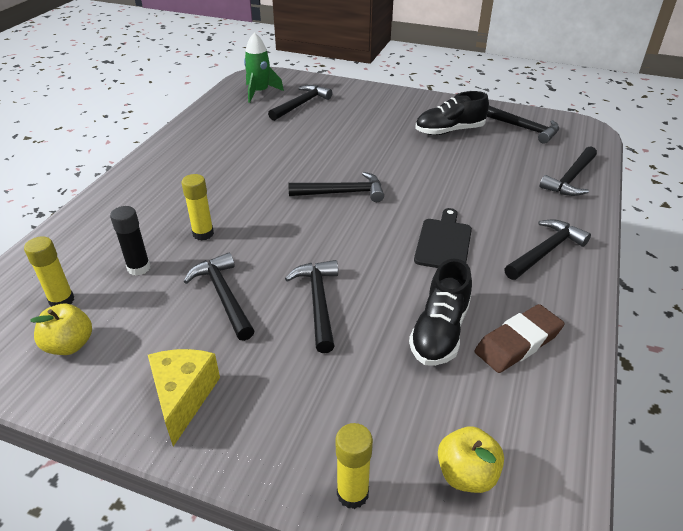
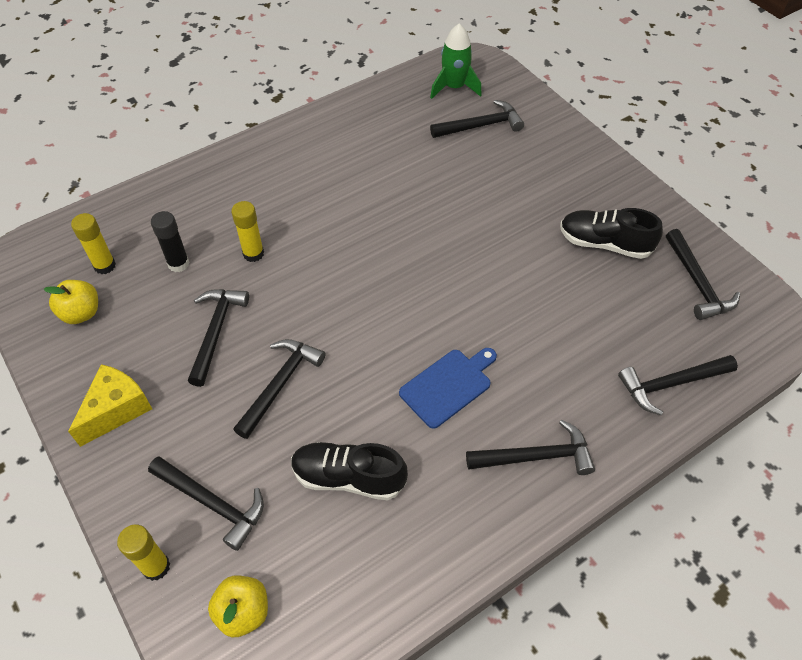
camera: 35 degrees right, 15 degrees up
(342, 193) = (411, 271): black hammer -> black hammer (212, 503)
(440, 332) = (348, 477): black shoe -> black shoe turned 45 degrees clockwise
(443, 242) = (448, 386): black cutting board -> blue cutting board
(518, 342) = (402, 532): brown eraser -> none

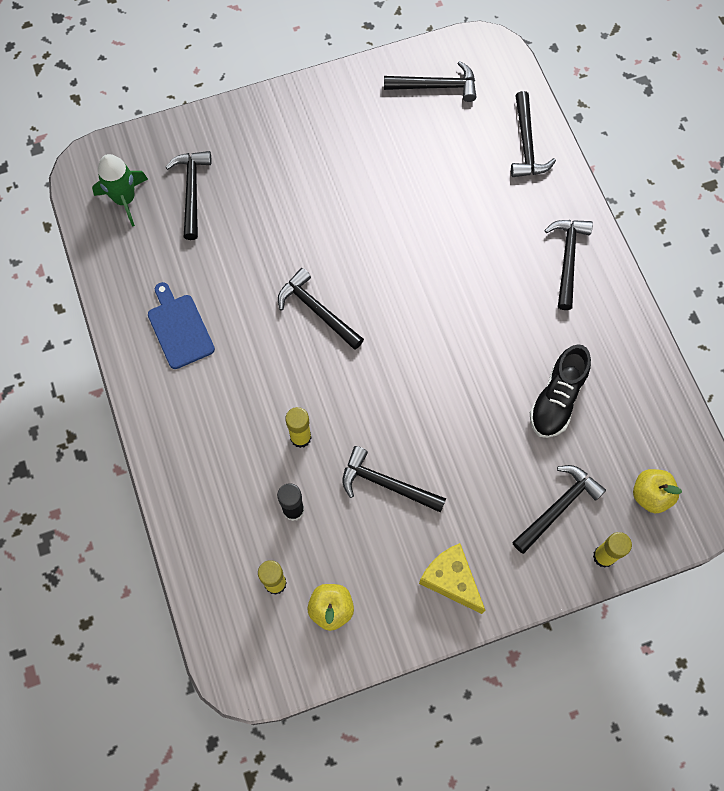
camera: 75 degrees left, 15 degrees up
(280, 384) = (457, 437): black hammer -> black hammer (317, 311)
(448, 386) = (490, 304): blue cutting board -> blue cutting board (179, 328)
(604, 244) = (375, 138): black shoe -> none

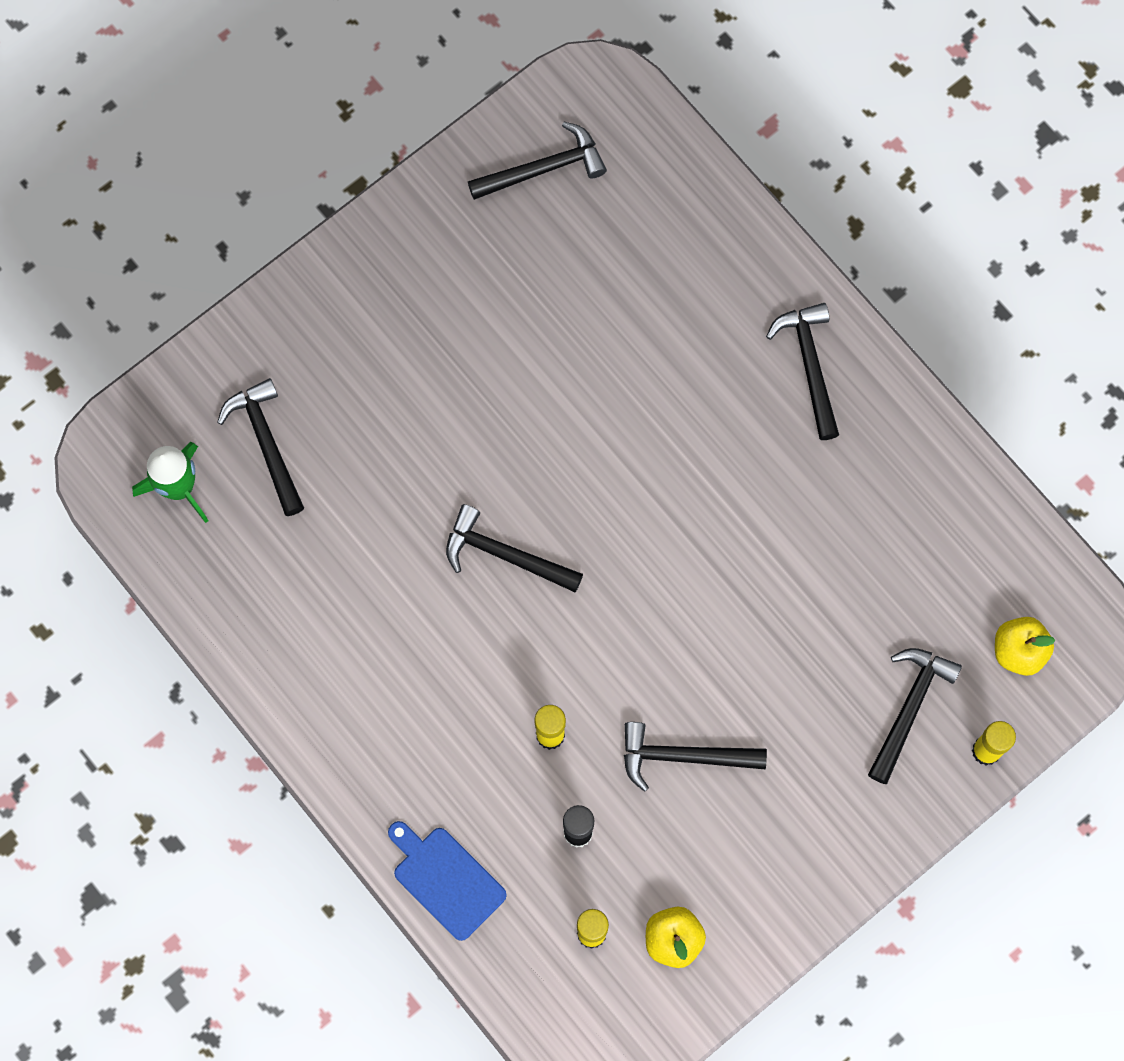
camera: 20 degrees left, 5 degrees up
(179, 328) = (331, 644): blue cutting board -> blue cutting board (446, 880)
(451, 580) = (808, 849): yellow cheese -> none
(526, 144) = (698, 215): black hammer -> none
(557, 399) = (860, 566): black shoe -> none

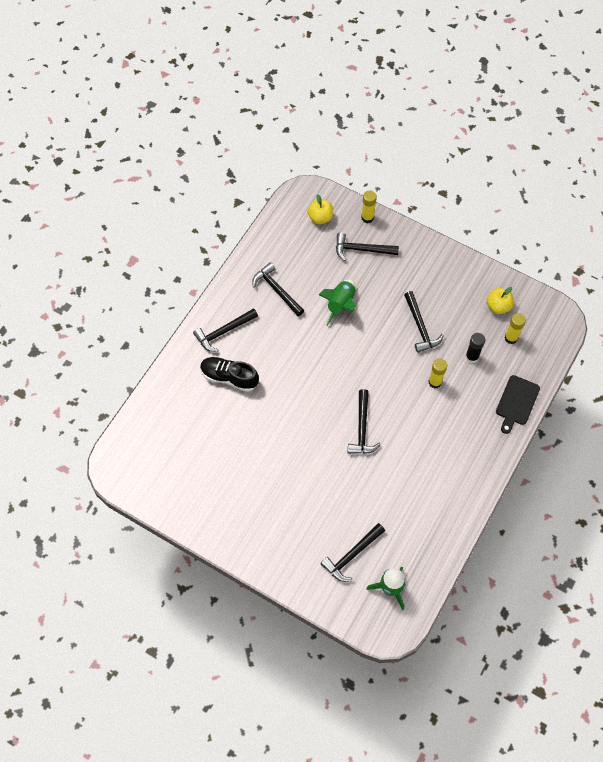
camera: 110 degrees left, 10 degrees down
(446, 880) = (516, 402): blue cutting board -> black cutting board
(543, 168) = (165, 477): black hammer -> black hammer (277, 290)
(705, 344) = (229, 377): none -> black shoe
(791, 615) = (340, 305): none -> green rocket

